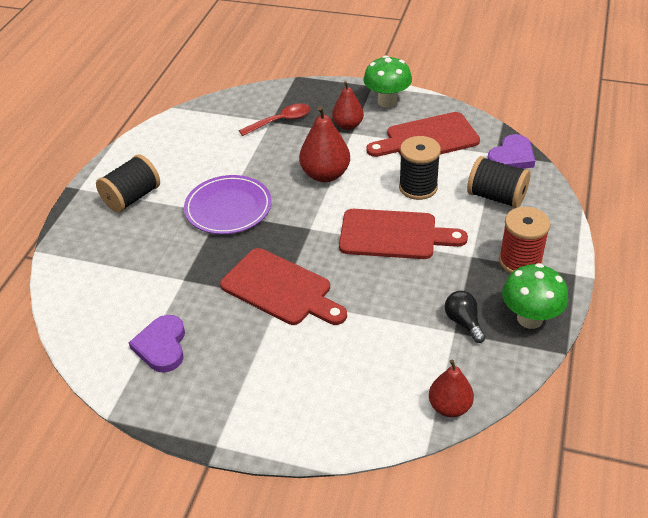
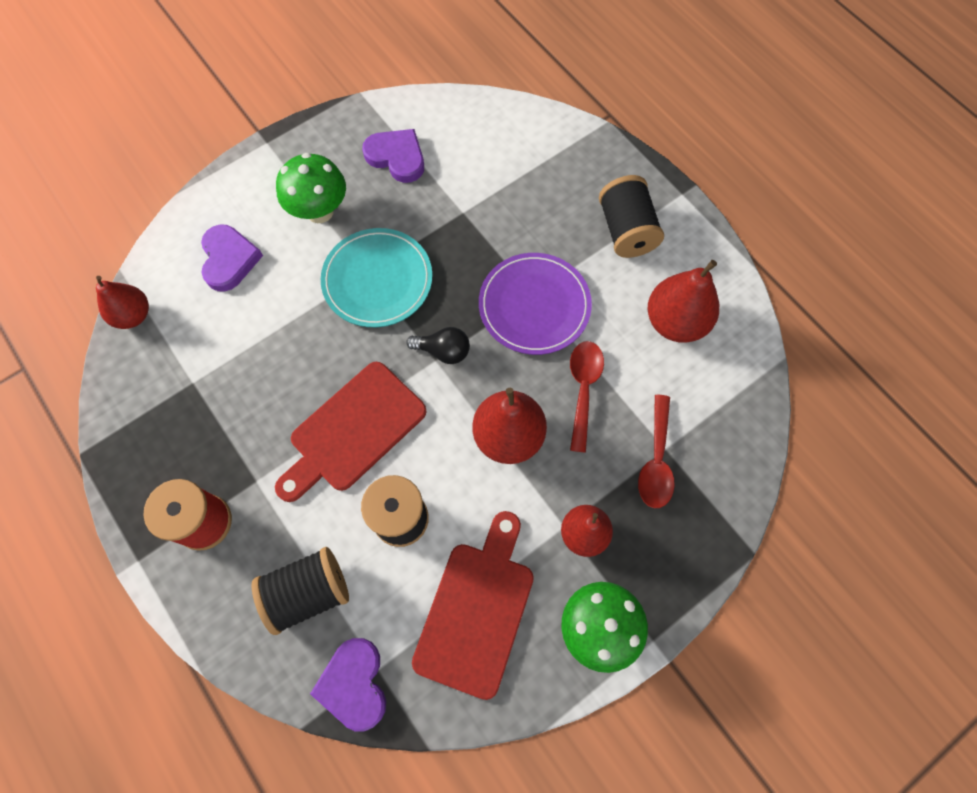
camera: 125 degrees right, 25 degrees up
(185, 150) = (675, 322): none -> red pear
(265, 163) = (583, 389): none -> red spoon
(281, 289) = (377, 280): red cutting board -> turquoise plate
(347, 384) = (229, 259): none -> purple heart
(463, 322) = (193, 399): black light bulb -> black light bulb (443, 351)
(530, 318) = (138, 461): green mushroom -> green mushroom (320, 211)

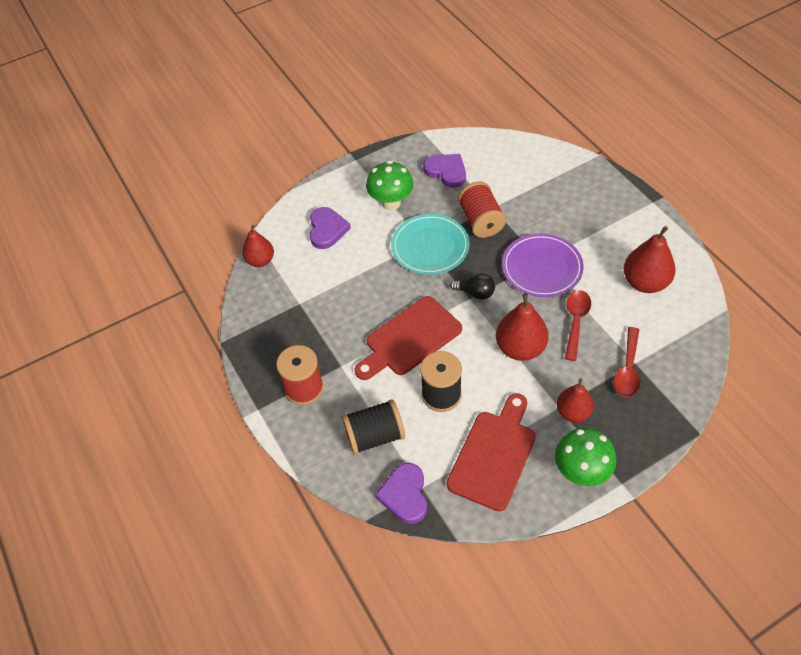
camera: 10 degrees right, 15 degrees down
(447, 235) = (481, 221): none -> red spool
(626, 230) = (610, 223): black spool -> none

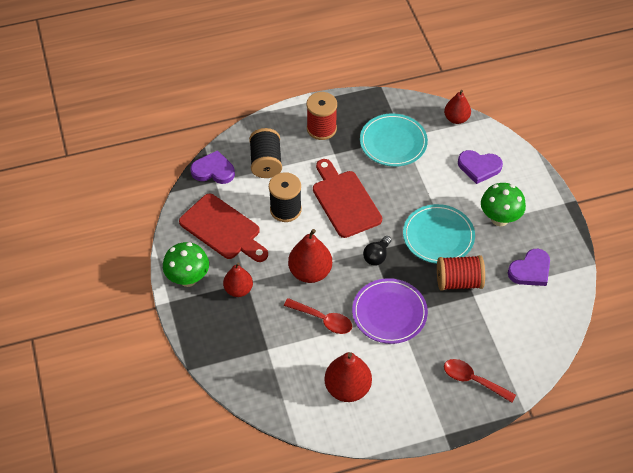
camera: 100 degrees right, 0 degrees up
(309, 311) = (393, 142): none -> turquoise plate
(628, 369) = (263, 341): red spoon -> red spoon (473, 380)

